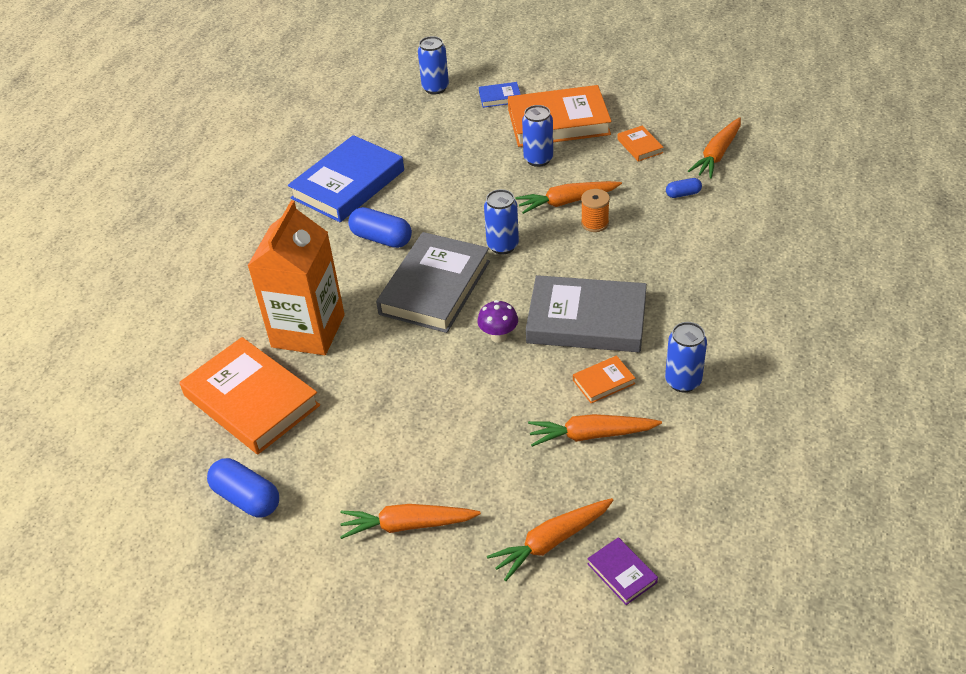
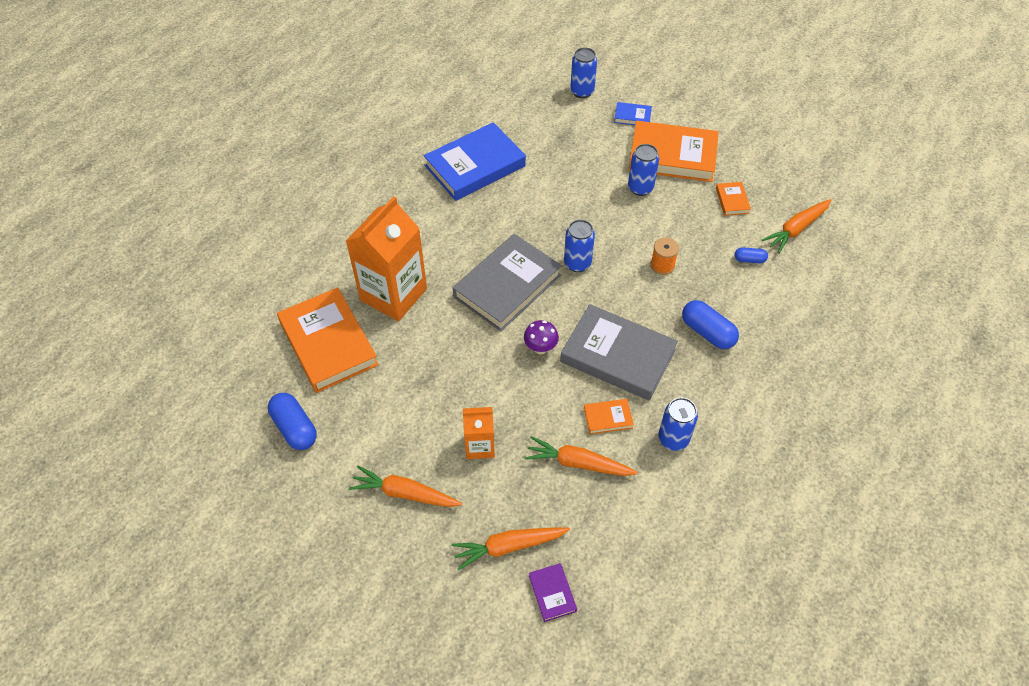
camera: 15 degrees right, 10 degrees up
(381, 238) = (482, 226): blue capsule -> blue capsule (707, 332)
(473, 451) = (480, 446): none -> orange carton
(567, 202) = (647, 237): orange carrot -> none

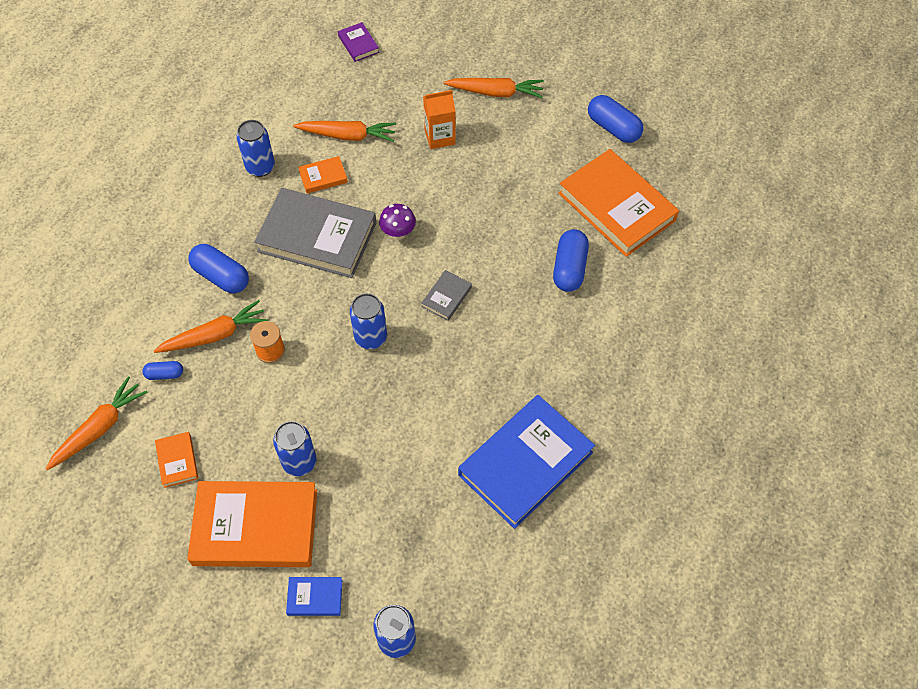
camera: 170 degrees right, 5 degrees up
(393, 294) = (569, 268): orange carton -> blue capsule
(507, 286) = (446, 297): grey book -> grey book, size x0.43
(508, 547) = (399, 68): orange carrot -> orange carrot (215, 335)

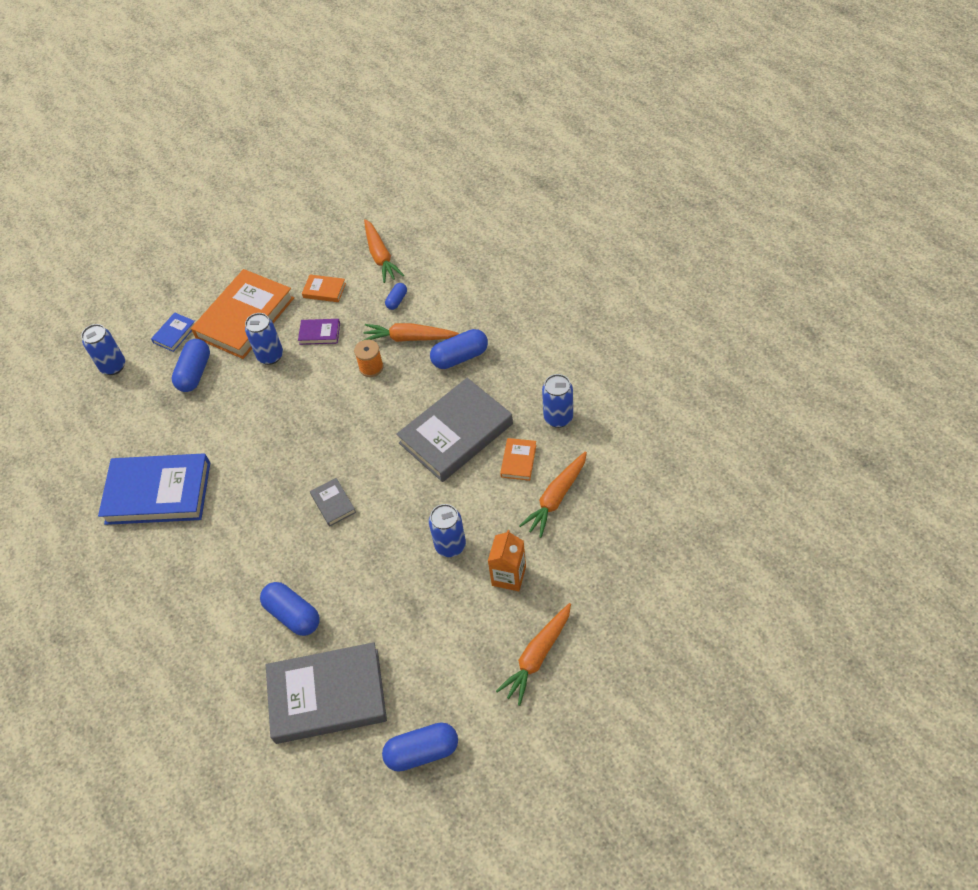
camera: 125 degrees right, 5 degrees down
(215, 335) = (409, 338): orange carrot -> orange carrot turned 90 degrees clockwise
(358, 44) = (676, 554): purple book -> purple book (319, 333)
(361, 531) = (195, 373): none -> blue capsule
(370, 337) = (335, 435): blue can -> blue can (450, 545)
(398, 233) = (420, 494): purple mushroom -> none
(525, 464) = (158, 493): blue book -> blue book turned 75 degrees counterclockwise
(616, 207) = (327, 696): orange book -> grey book

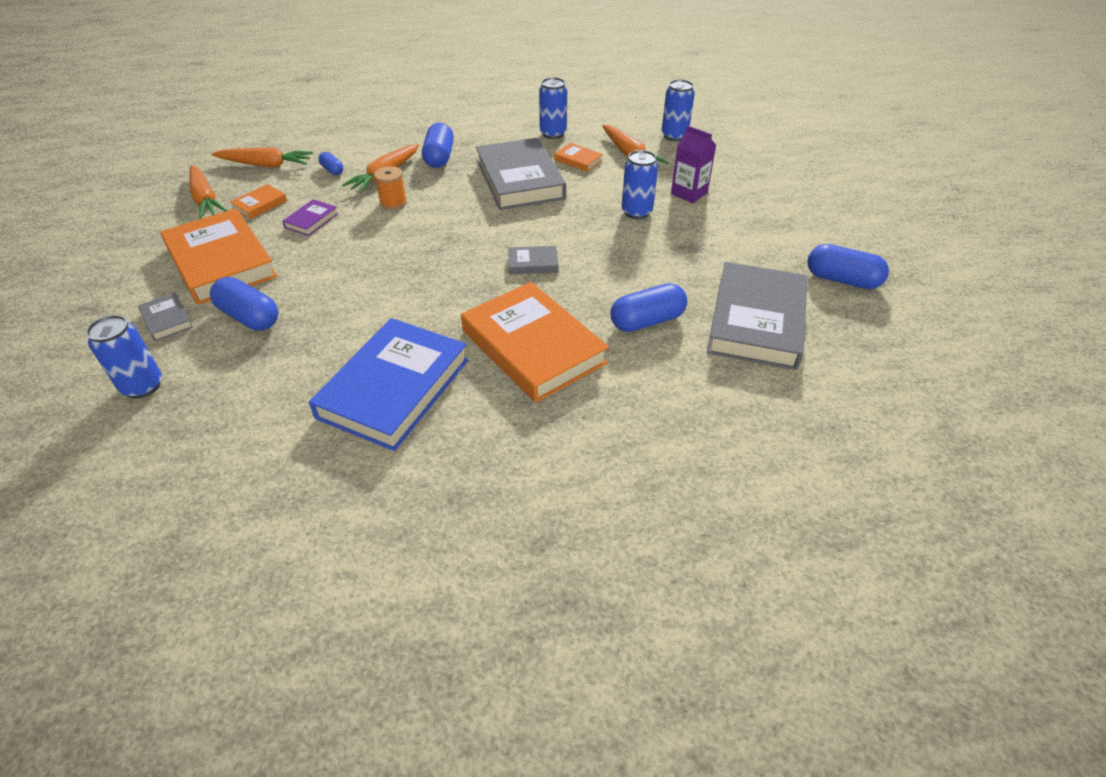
camera: 70 degrees left, 10 degrees down
(175, 334) = (167, 320): blue book -> grey book
(231, 552) = (533, 347): none -> orange book
(270, 356) = (298, 257): blue can -> blue can (674, 136)
(422, 752) = (842, 280): blue capsule -> blue capsule turned 75 degrees counterclockwise
(509, 576) = (689, 193): orange carton -> purple carton
(537, 656) = (775, 201): orange carrot -> orange carrot (205, 199)

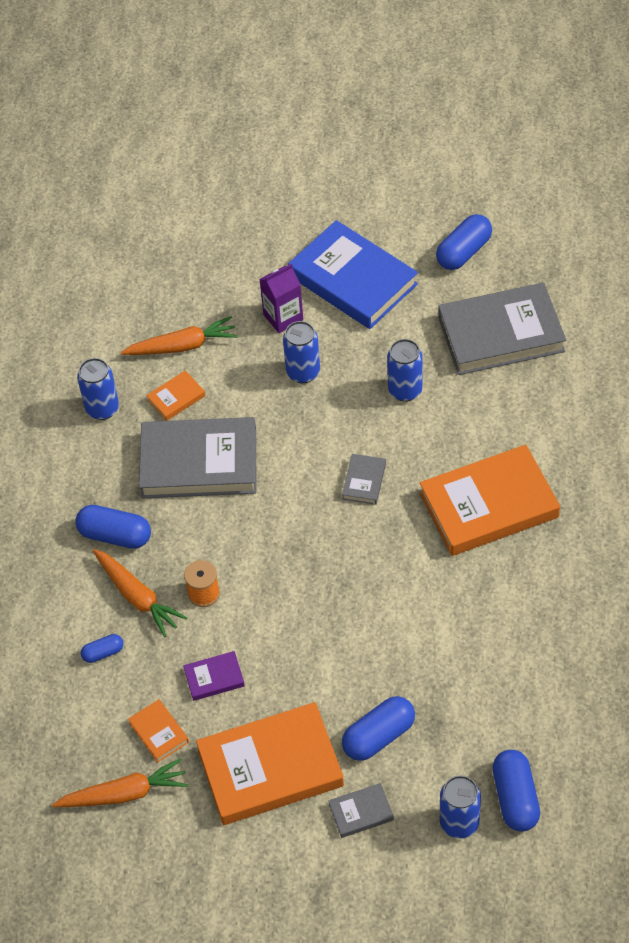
camera: 70 degrees left, 10 degrees up
(266, 165) = (60, 728): orange carrot -> none
(311, 220) = (214, 678): purple book -> purple book turned 60 degrees counterclockwise
(394, 388) = (514, 618): blue book -> blue book (352, 280)
(647, 321) = (478, 412): blue capsule -> blue capsule (515, 798)
(674, 136) = (156, 292): blue can -> blue can (405, 390)
(756, 321) = (501, 334): grey book -> grey book turned 45 degrees counterclockwise

